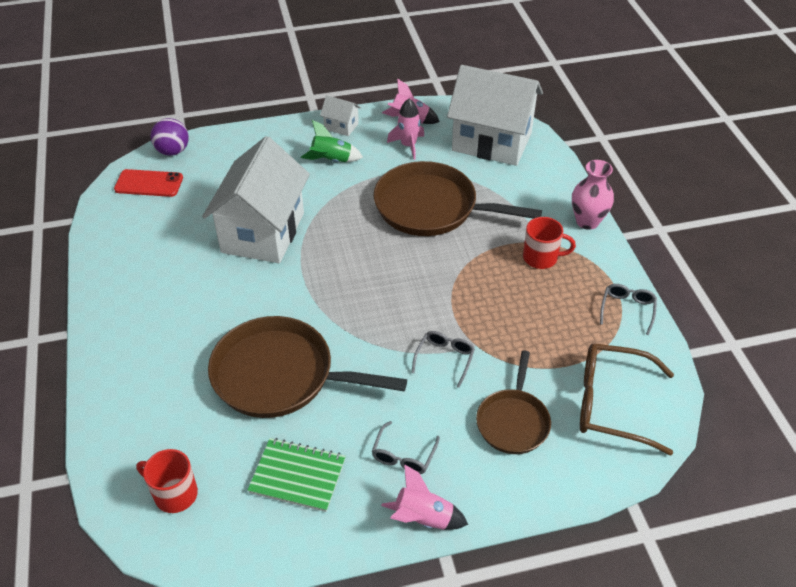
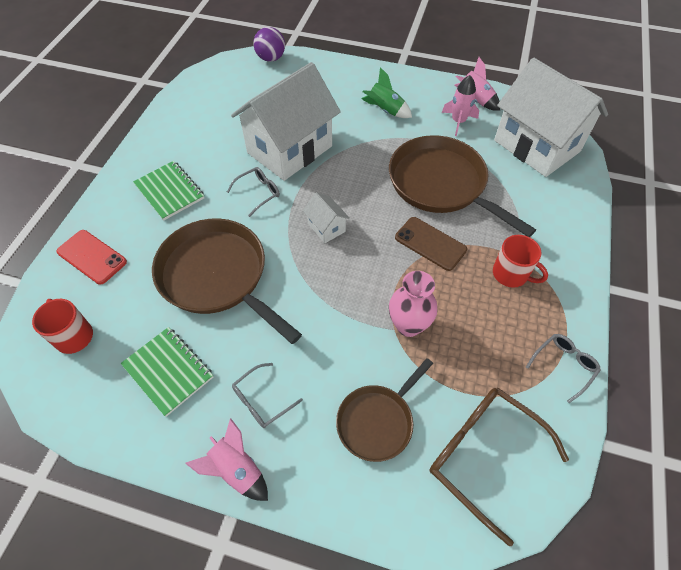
camera: 30 degrees right, 10 degrees up
(149, 183) = (236, 77): red phone -> red phone (92, 257)
(166, 321) = (170, 191): none -> green notebook
(341, 126) = (413, 84): white house -> white house (326, 227)
(444, 359) = (357, 329): grey glasses -> grey glasses (258, 193)
(457, 262) = (430, 243): none -> brown phone
(587, 221) = (580, 258): pink vase -> pink vase (408, 325)

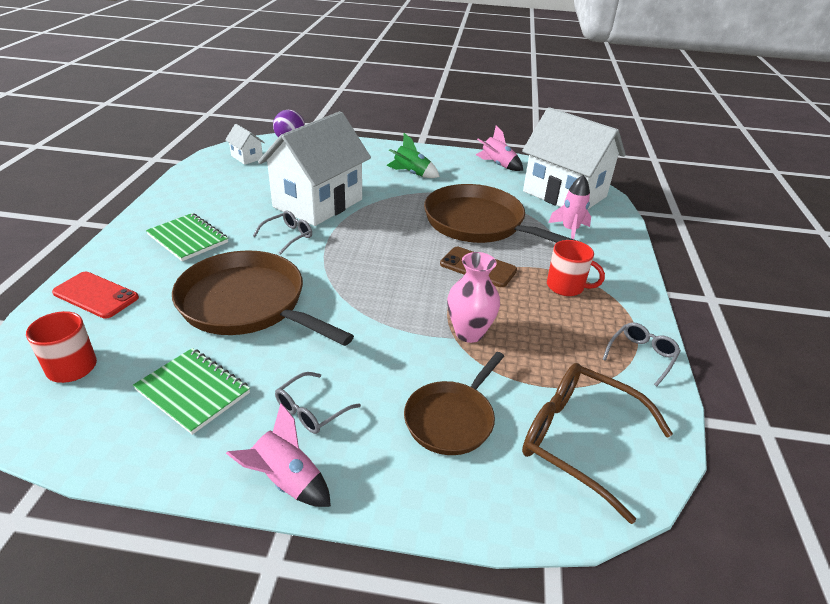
camera: 10 degrees left, 20 degrees down
(326, 227) = (365, 260): white house -> white house (247, 157)
(458, 122) = (485, 179): pink rocket -> pink rocket (570, 230)

